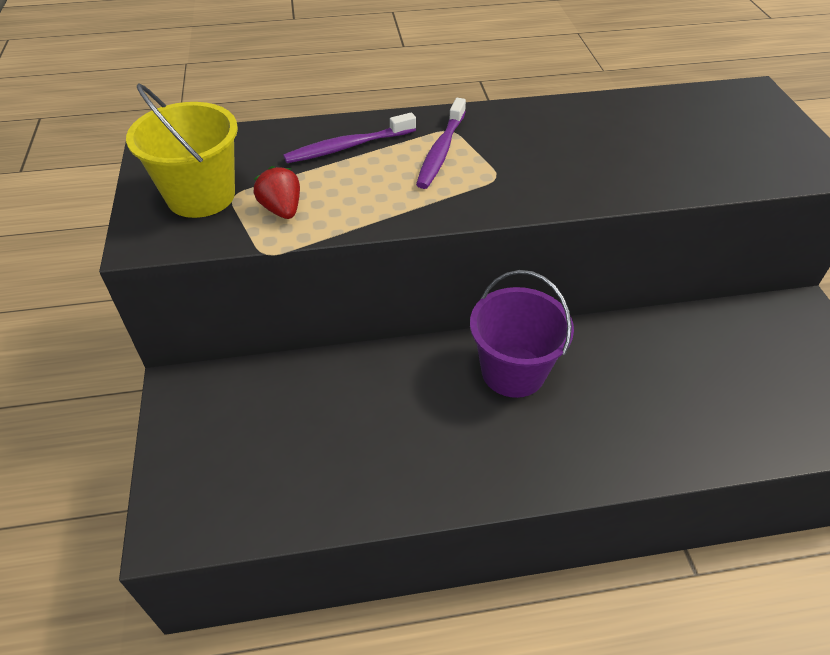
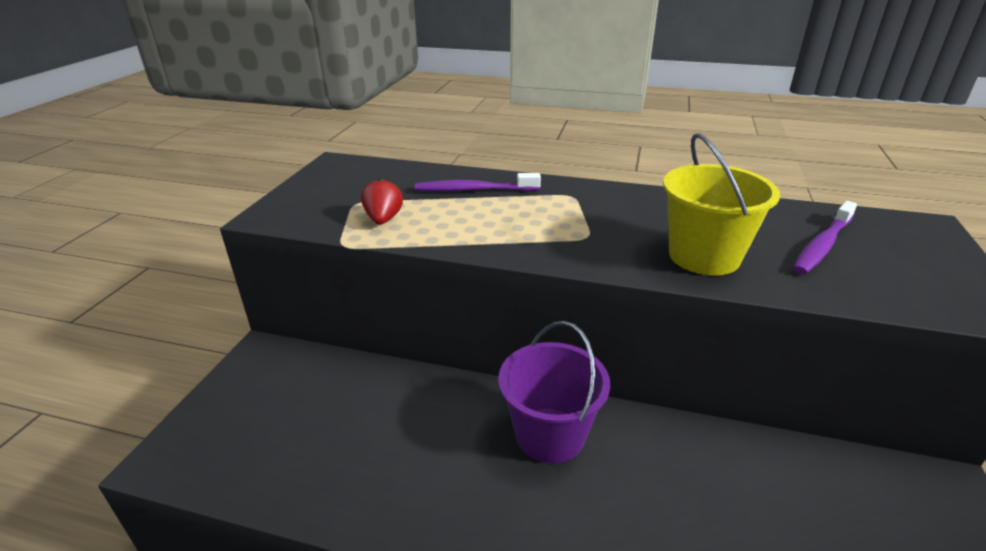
camera: 25 degrees right, 15 degrees down
(201, 196) = (333, 198): yellow bucket -> yellow bucket (704, 256)
(441, 151) = (551, 208): purple toothbrush -> purple toothbrush (822, 245)

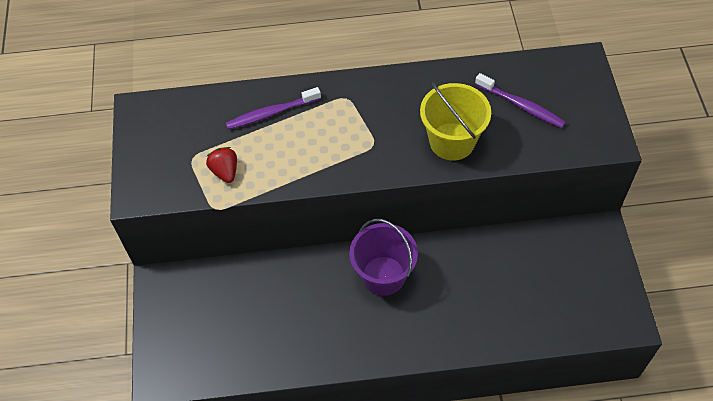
camera: 20 degrees left, 25 degrees up
(822, 245) = (521, 105): purple toothbrush -> purple toothbrush turned 75 degrees counterclockwise

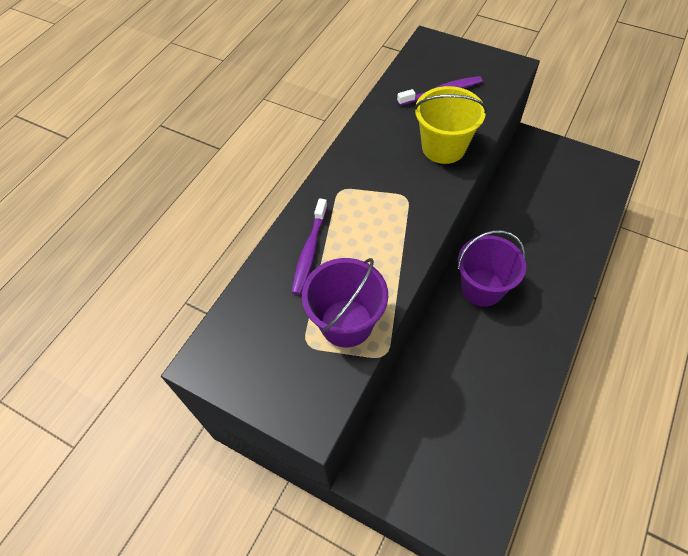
camera: 55 degrees left, 0 degrees up
(225, 171) = (346, 323): red strawberry -> purple bucket

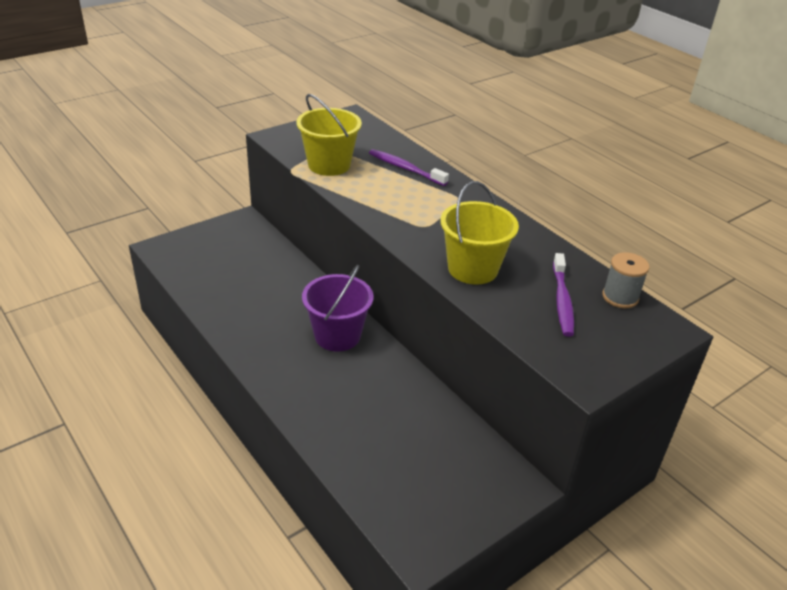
camera: 110 degrees right, 20 degrees down
(346, 323) = (329, 165): purple bucket -> yellow bucket
(413, 67) = (620, 297): none -> grey spool

